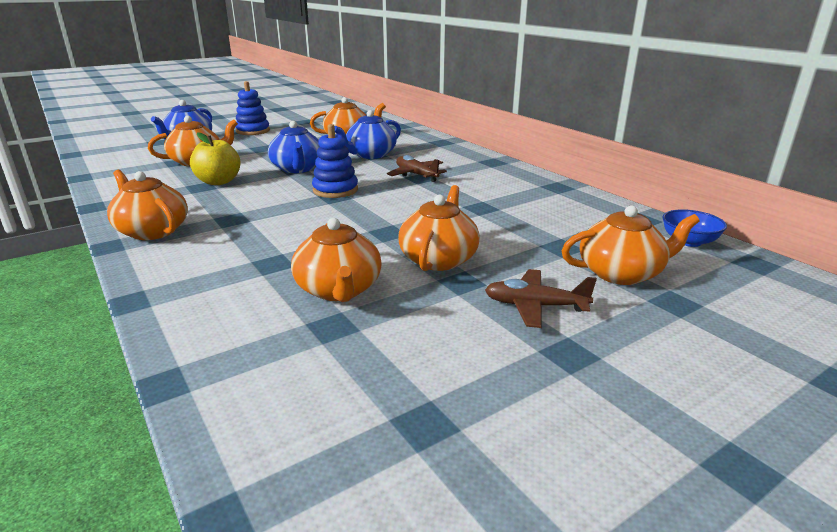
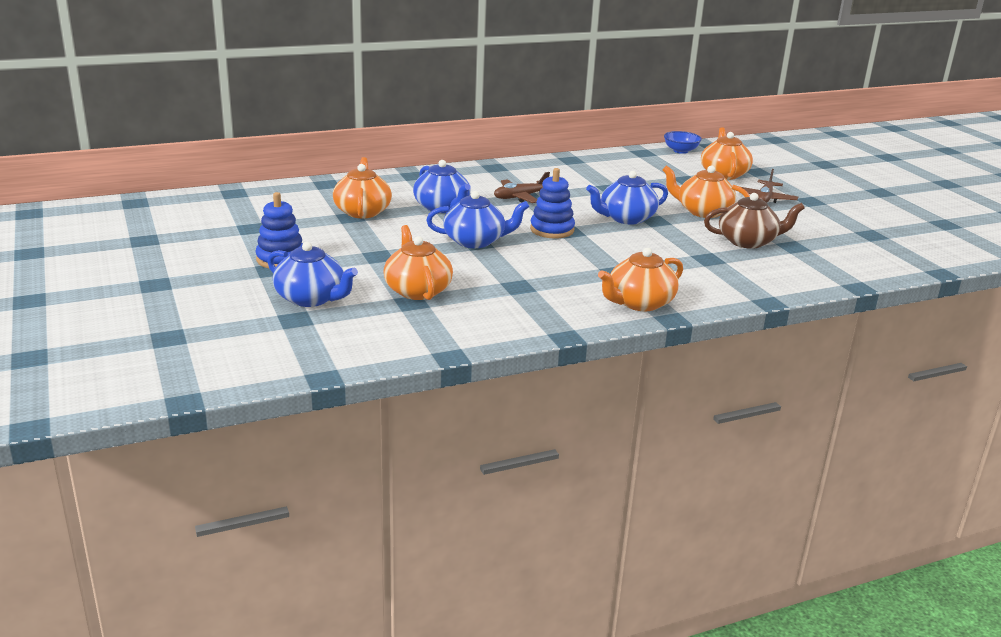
camera: 80 degrees left, 0 degrees up
(218, 182) = (505, 278): yellow apple -> none
(339, 289) = (748, 241): orange teapot -> brown teapot
(385, 218) = (626, 218): none -> blue teapot

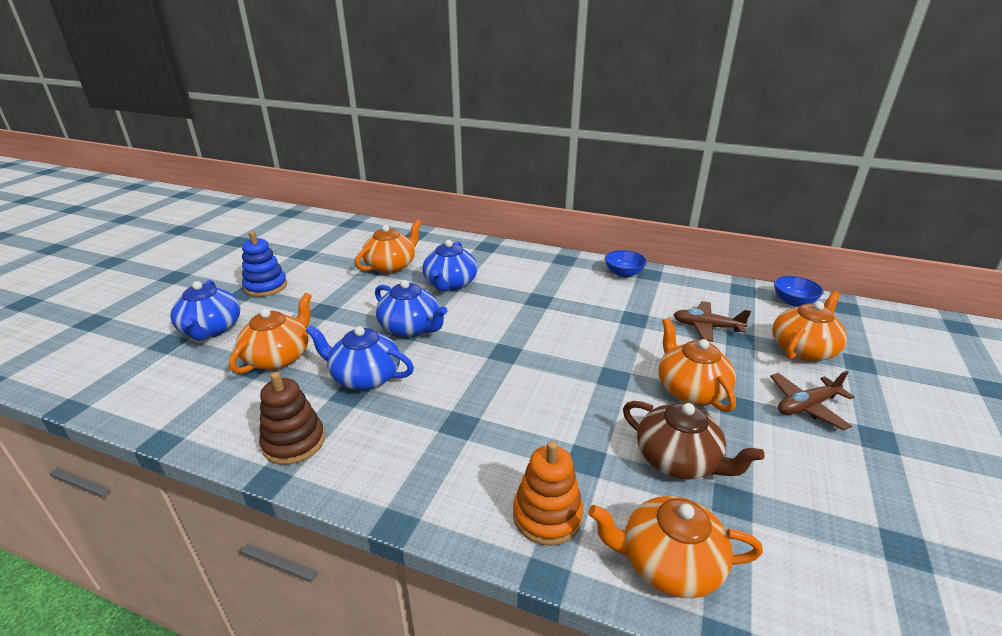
camera: 45 degrees right, 5 degrees up
(520, 197) = (530, 297): brown plane -> brown plane (706, 327)
(540, 318) = (294, 442): none -> brown stacking toy
(552, 230) = (493, 344): blue stacking toy -> none
(554, 164) = (623, 273): none -> blue bowl
(626, 218) = (587, 361): blue teapot -> blue teapot (365, 377)
(639, 303) = (406, 479): orange teapot -> orange teapot (668, 563)
(731, 284) = (547, 516): none -> orange stacking toy

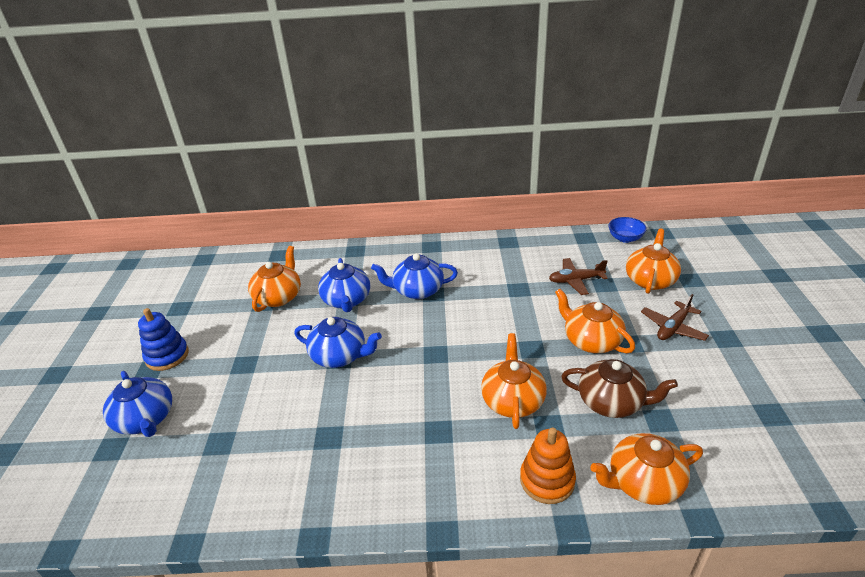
camera: 20 degrees left, 5 degrees up
(279, 357) = (237, 425): orange teapot -> orange teapot (512, 400)
(294, 442) = (311, 498): brown stacking toy -> none
(365, 377) = (331, 416): blue teapot -> blue teapot (417, 290)
(623, 273) = (487, 247): blue bowl -> none

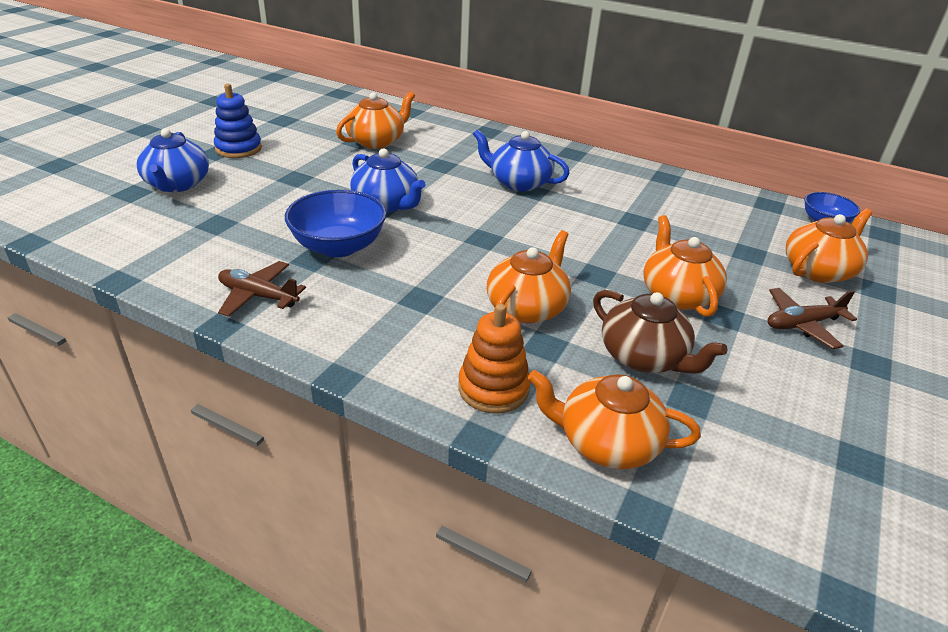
camera: 25 degrees right, 0 degrees up
(338, 414) = (338, 246): none -> blue bowl
(346, 300) = (438, 165): blue teapot -> none
(575, 280) = (715, 237): brown plane -> brown plane (258, 296)

